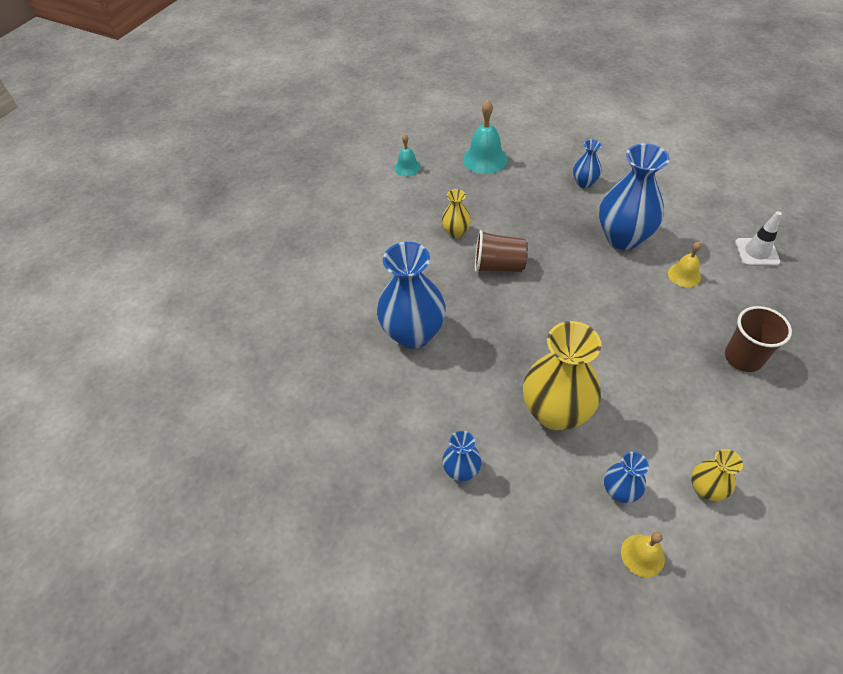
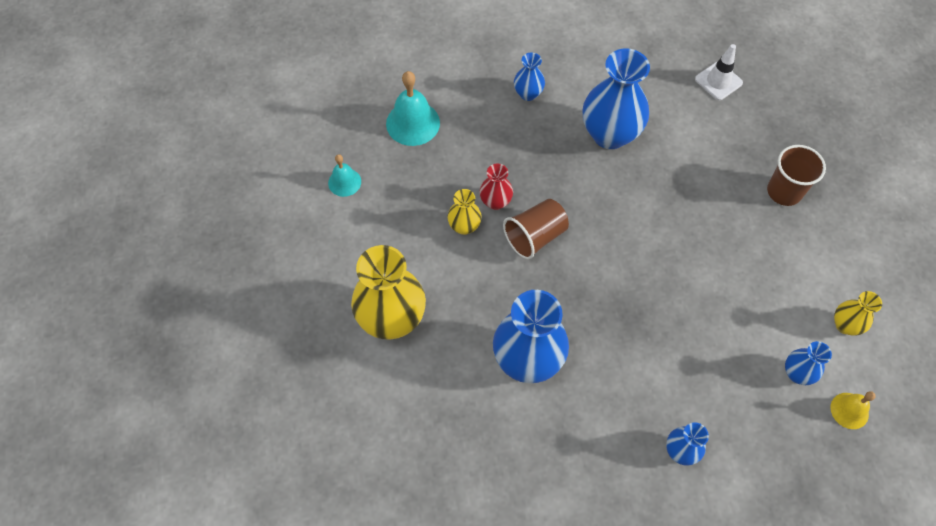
camera: 45 degrees left, 10 degrees up
(492, 231) = (495, 202): none -> red vase
(555, 412) = (701, 343): yellow vase -> yellow vase (392, 319)
(684, 275) = (685, 141): yellow bell -> none

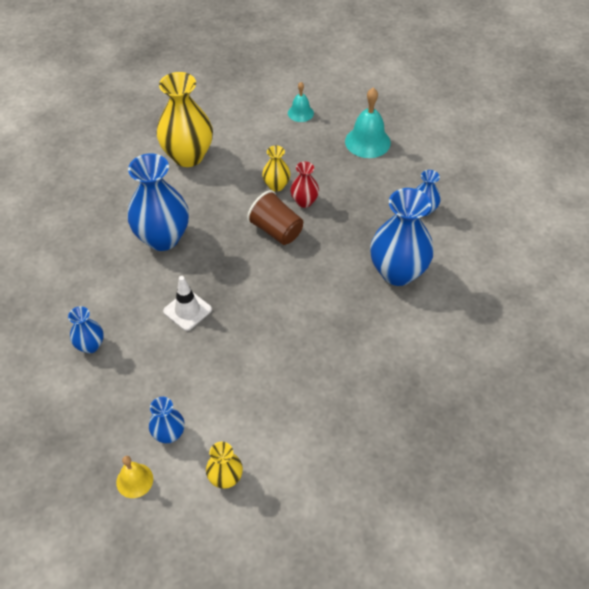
camera: 80 degrees right, 10 degrees down
(718, 81) = (494, 357): white traffic cone -> white traffic cone (187, 310)
(784, 191) = (372, 421): brown cup -> none

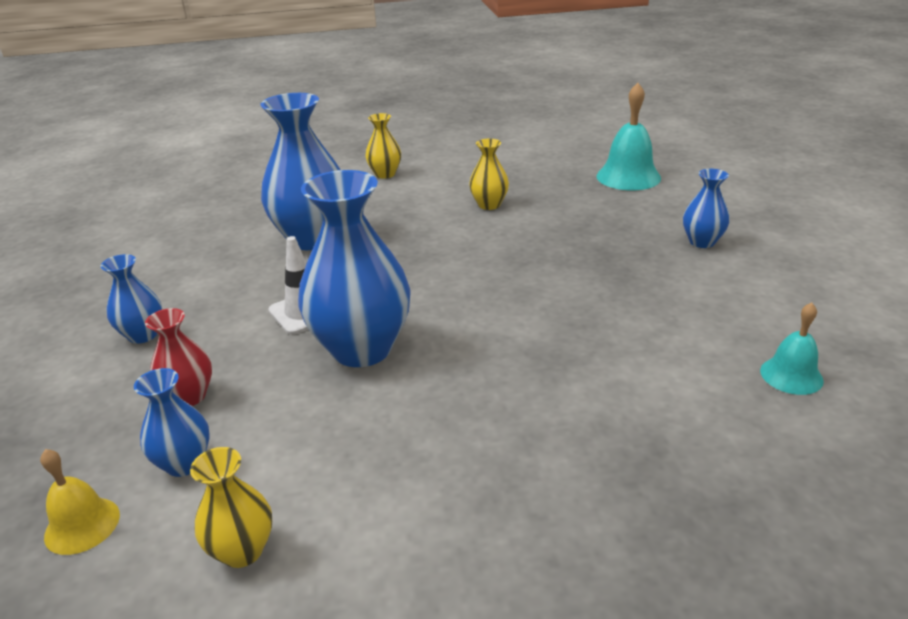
camera: 15 degrees right, 20 degrees down
(188, 156) = (385, 174): yellow vase -> yellow vase, size x0.50
(276, 230) = (472, 244): brown cup -> none
(300, 113) = (544, 150): turquoise bell -> turquoise bell (791, 375)
(304, 201) = (523, 221): red vase -> red vase (189, 396)
(397, 272) = (649, 303): blue vase -> blue vase (362, 349)

